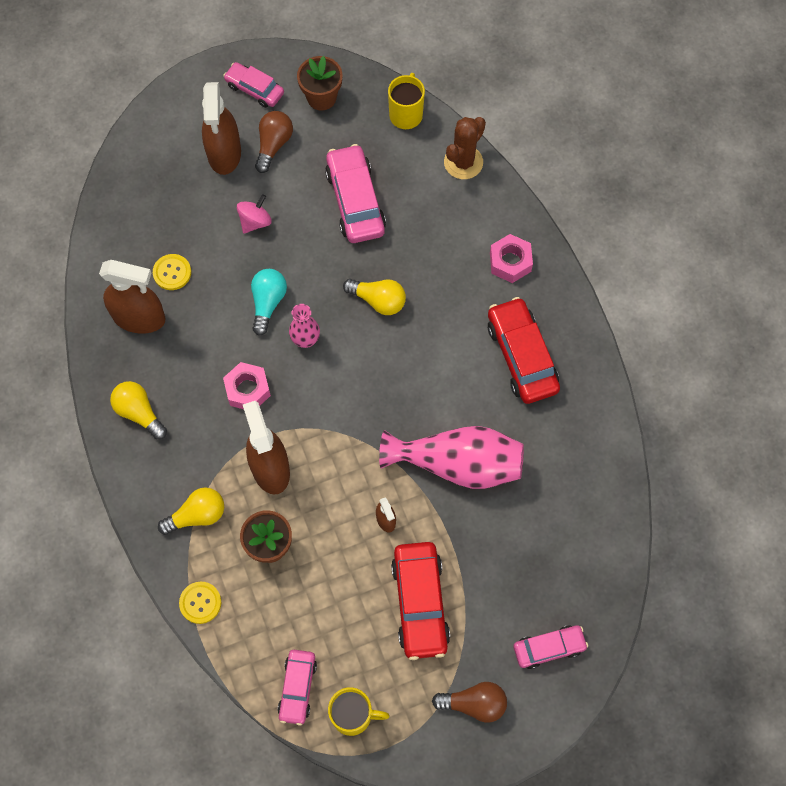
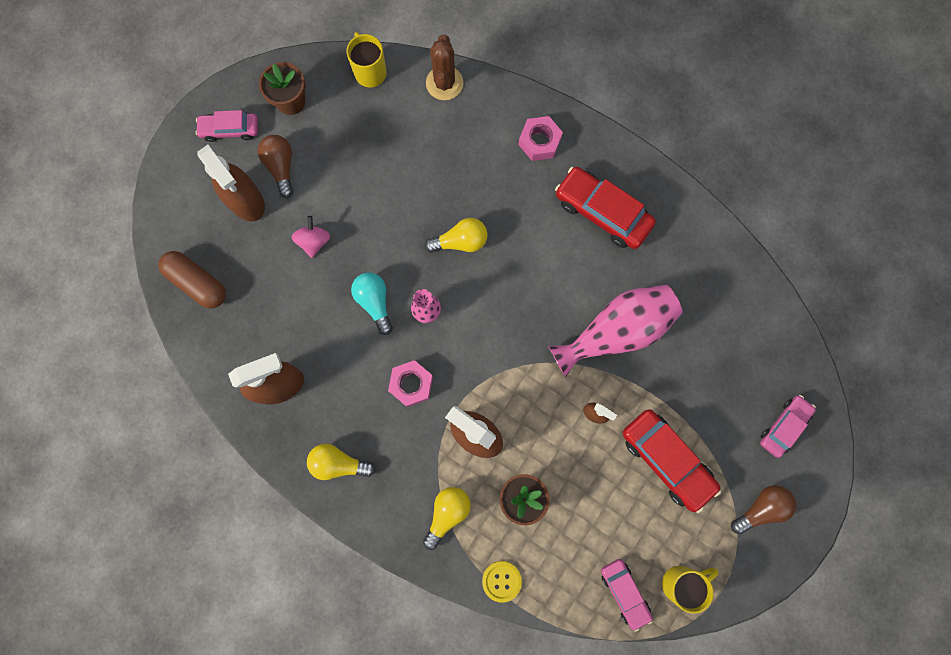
camera: 35 degrees left, 10 degrees up
(136, 193) = (197, 283): none -> brown capsule
(172, 272) = (278, 329): yellow button -> none
(355, 201) = (382, 171): pink car -> none

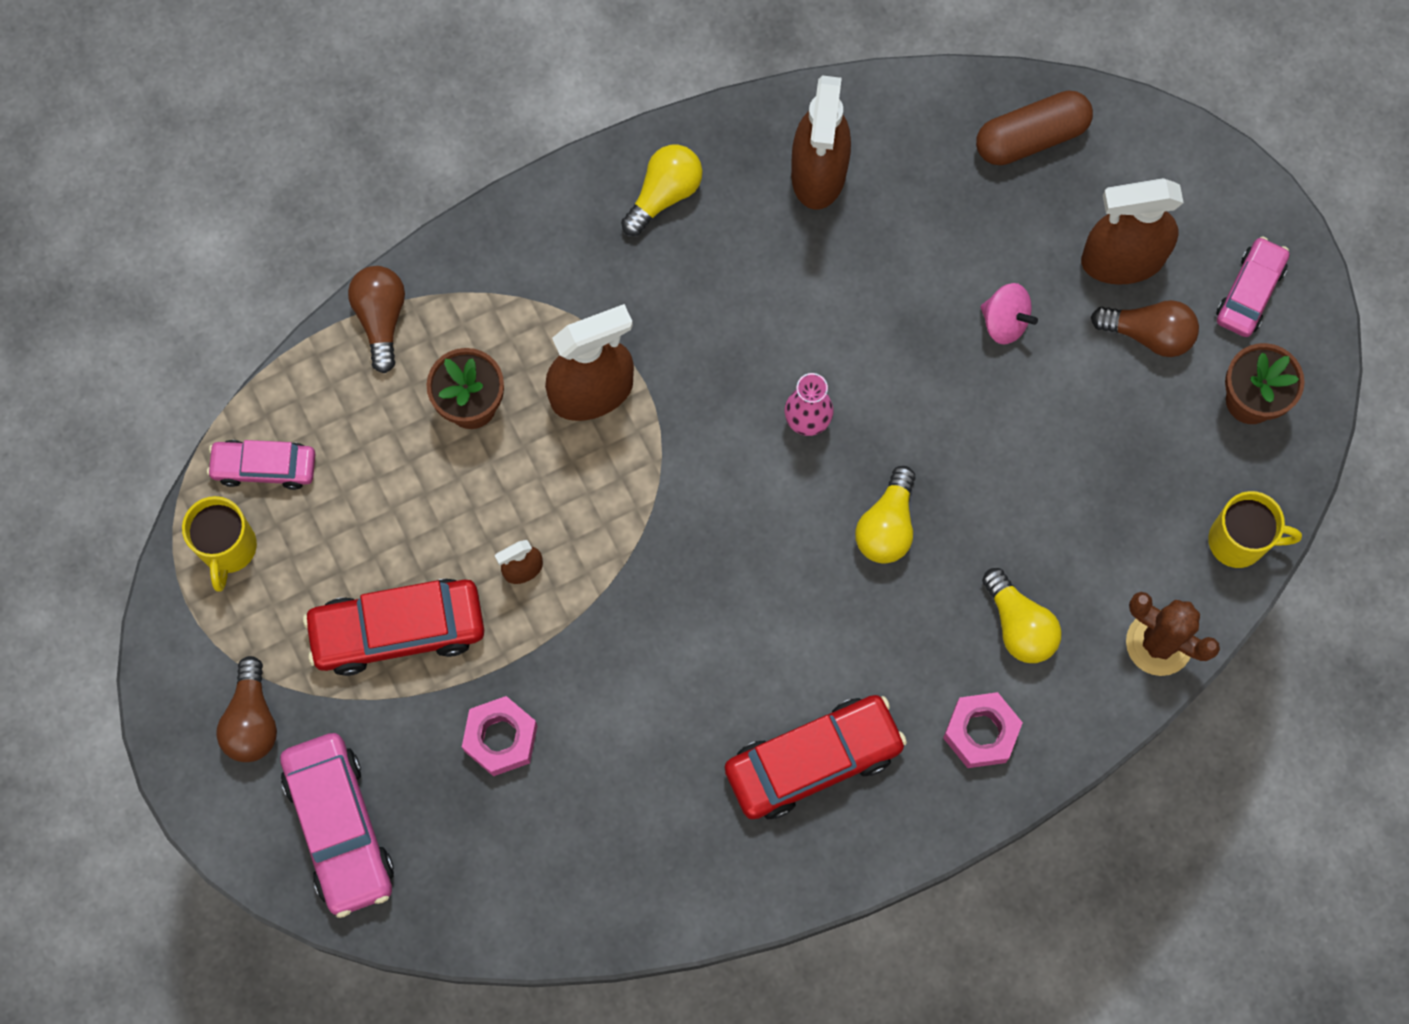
camera: 120 degrees right, 5 degrees down
(374, 302) = (864, 357): turquoise light bulb -> none
(411, 384) = (715, 345): pink nut -> pink nut (500, 738)
(447, 513) = (511, 297): yellow light bulb -> yellow light bulb (1019, 625)
(501, 581) = (381, 319): yellow button -> brown light bulb
(616, 331) = (621, 672): pink vase -> none
(784, 426) = (339, 827): pink car -> pink car, size x1.63

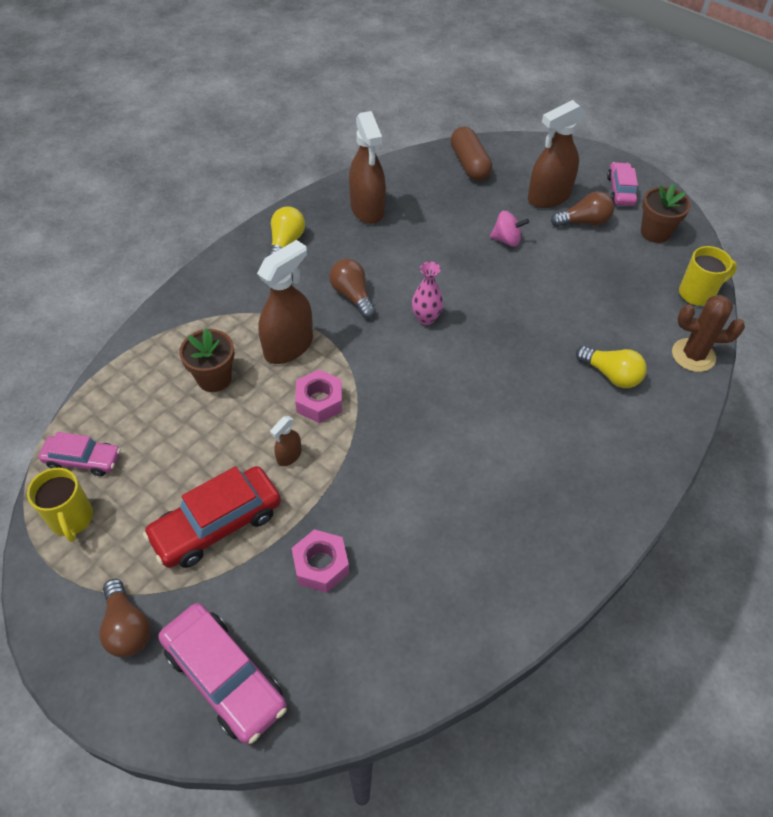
camera: 25 degrees left, 20 degrees down
(264, 467) = (83, 460): pink car -> pink car turned 150 degrees counterclockwise
(381, 319) = (136, 353): brown light bulb -> brown light bulb (352, 296)
(813, 761) = (537, 495): red car -> none
(887, 526) = (503, 353): yellow light bulb -> none
(981, 732) = (628, 439): pink nut -> pink nut (319, 401)
(1031, 137) = (469, 164): brown capsule -> brown capsule turned 60 degrees counterclockwise

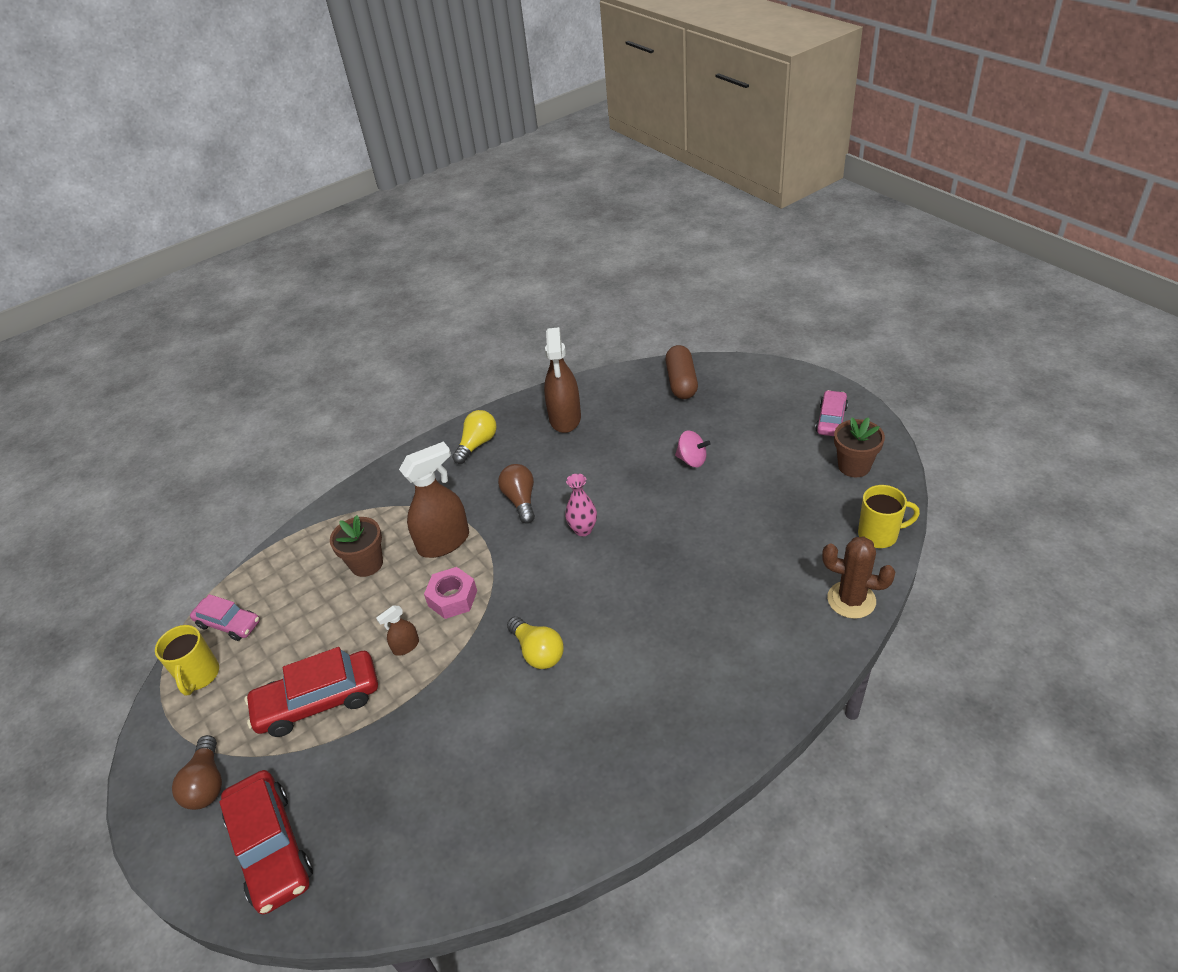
camera: 20 degrees right, 10 degrees down
(224, 677) = (271, 848): pink car -> red car
(321, 565) = (396, 756): pink nut -> none
(548, 197) = (751, 420): brown spray bottle -> none
(584, 222) = (780, 449): brown light bulb -> none
(611, 375) = (753, 609): yellow light bulb -> yellow light bulb (538, 652)

